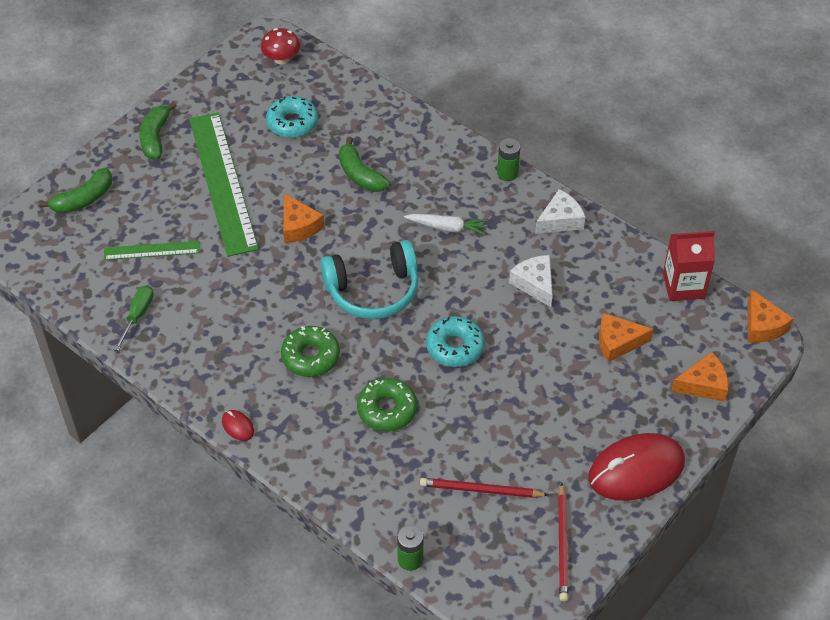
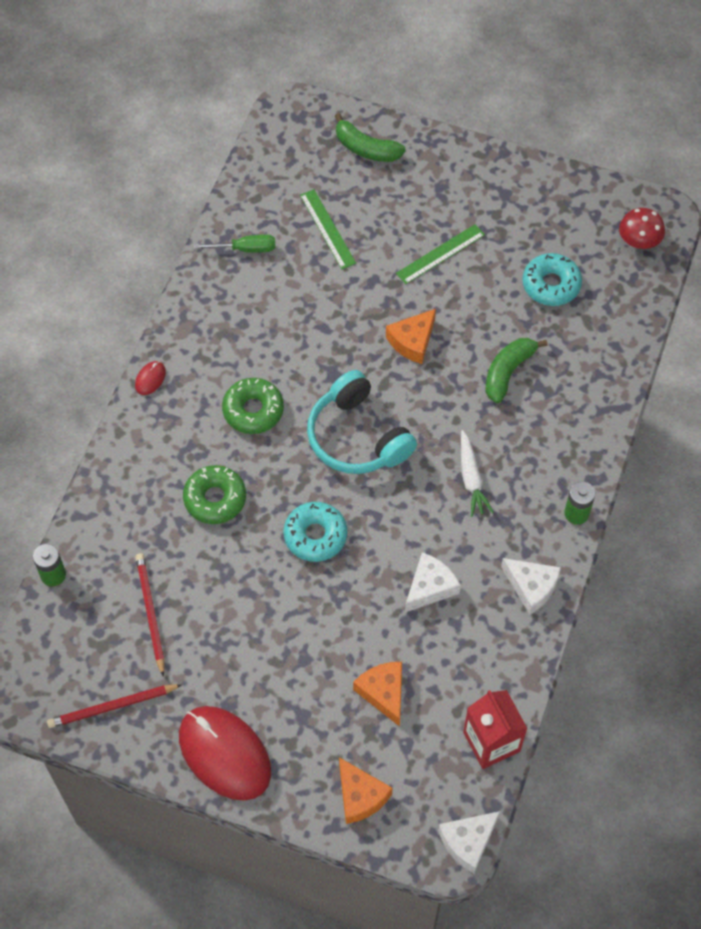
camera: 70 degrees right, 10 degrees up
(155, 137) = (473, 174): green banana -> none
(223, 182) = (440, 254): green ruler -> green ruler, size x0.48
(762, 326) = (468, 842): orange cheese -> white cheese

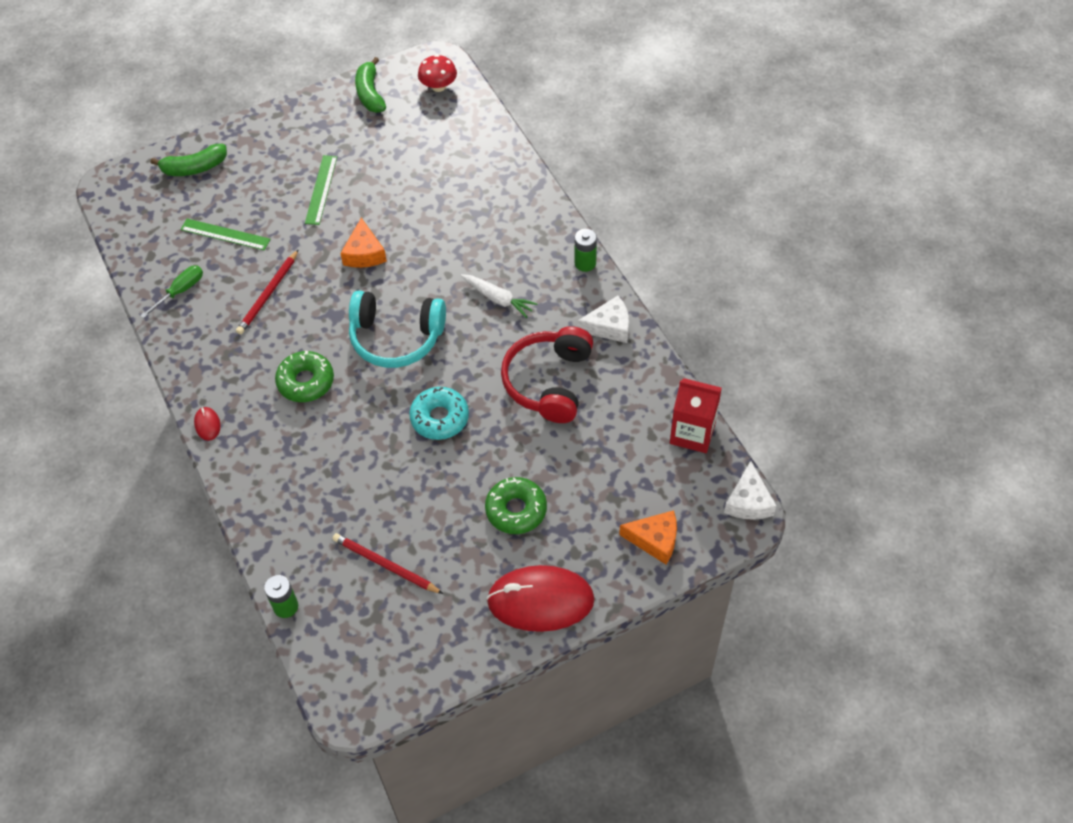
camera: 45 degrees left, 5 degrees down
(113, 707) = (430, 646): red pencil -> red pencil (268, 294)
(215, 499) = (344, 456): green donut -> green donut (516, 510)
(383, 692) = (595, 467): orange cheese -> none
(430, 587) = (549, 382): white cheese -> red headphones
(508, 372) = (447, 221): green banana -> green banana (370, 93)
(551, 285) = (414, 151): turquoise donut -> none

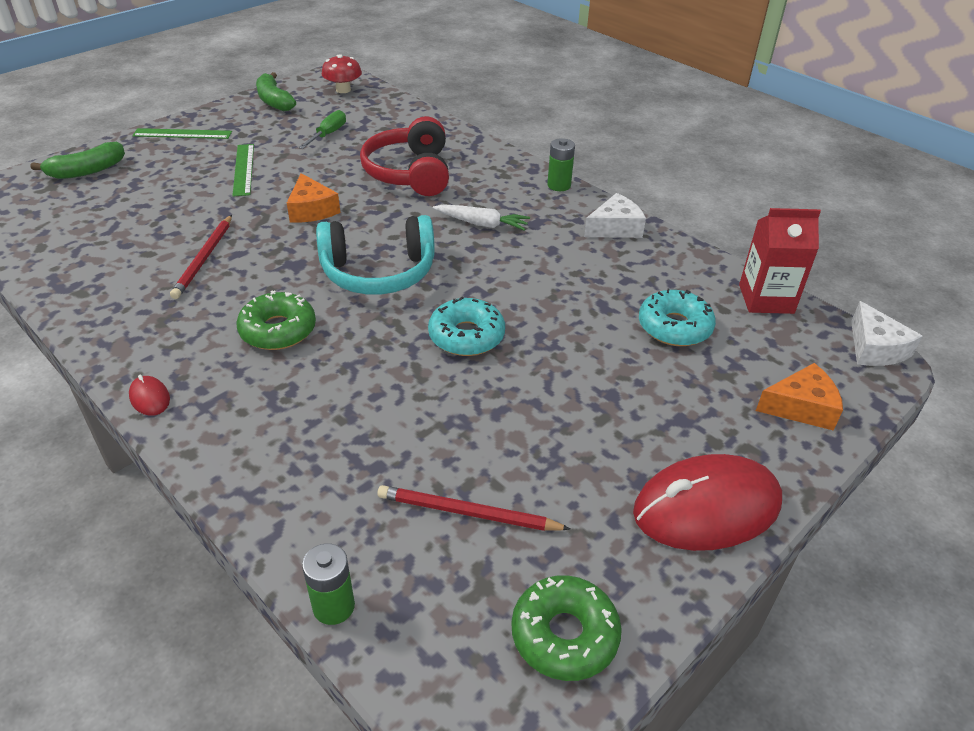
camera: 20 degrees left, 15 degrees down
(180, 291) = (86, 272): green screwdriver -> green screwdriver (328, 134)
(225, 234) = (136, 217): green ruler -> green ruler (182, 134)
(516, 510) = (612, 410): green donut -> green donut (564, 635)
(549, 382) = (578, 282): red headphones -> red headphones (410, 173)
(602, 445) = (674, 327): none -> turquoise donut

